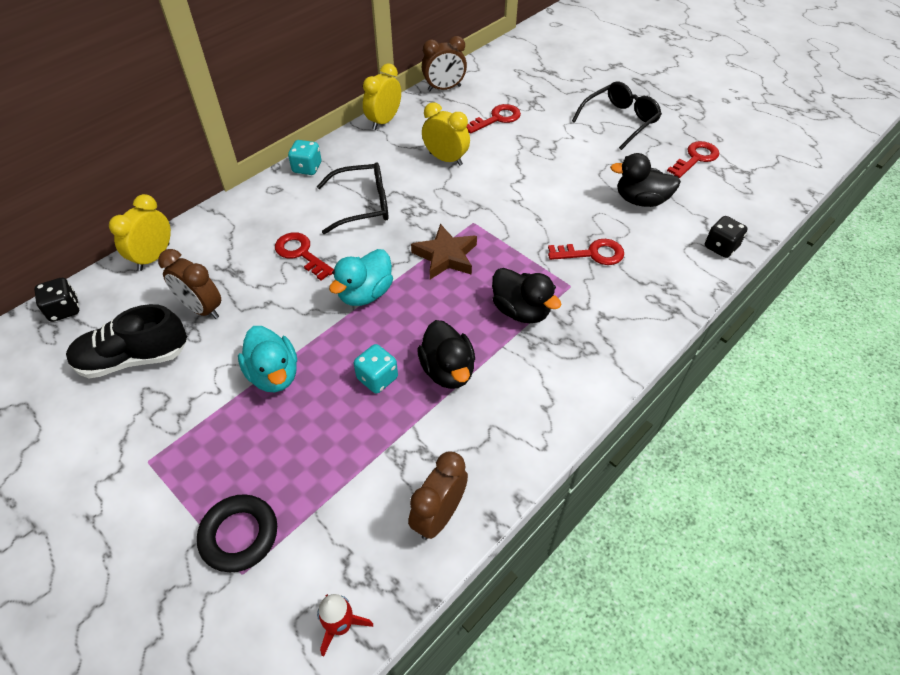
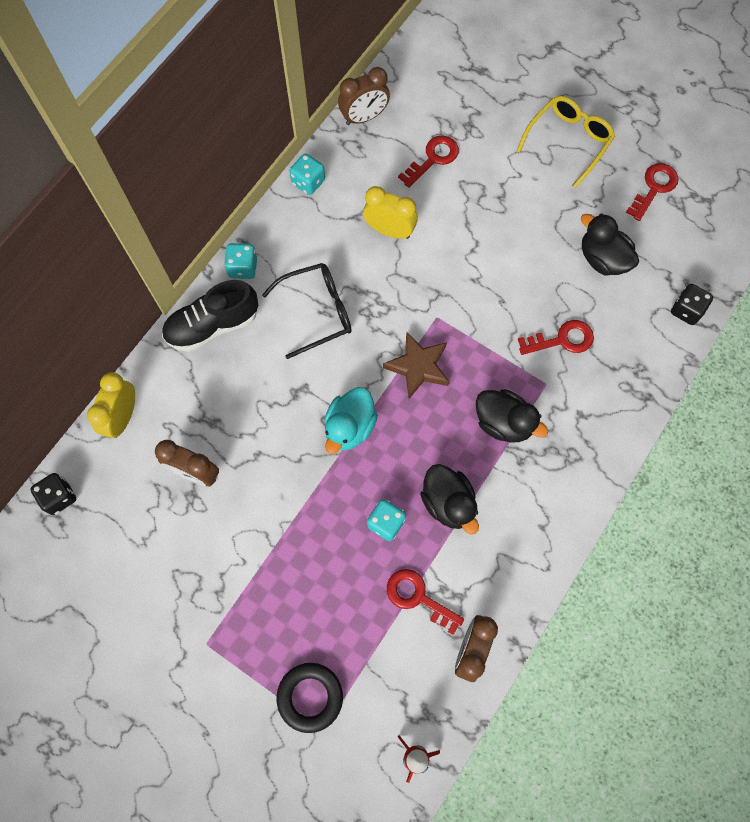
camera: 10 degrees left, 20 degrees up
(133, 358) = (151, 541): black shoe -> black shoe (212, 325)
(274, 374) = (289, 535): turquoise duck -> none
(301, 254) = (272, 388): red key -> red key (418, 597)
(384, 121) = (308, 182): yellow clock -> turquoise dice
(620, 121) = (568, 141): black glasses -> yellow glasses
(641, 200) = (602, 259): black duck -> black duck turned 45 degrees clockwise

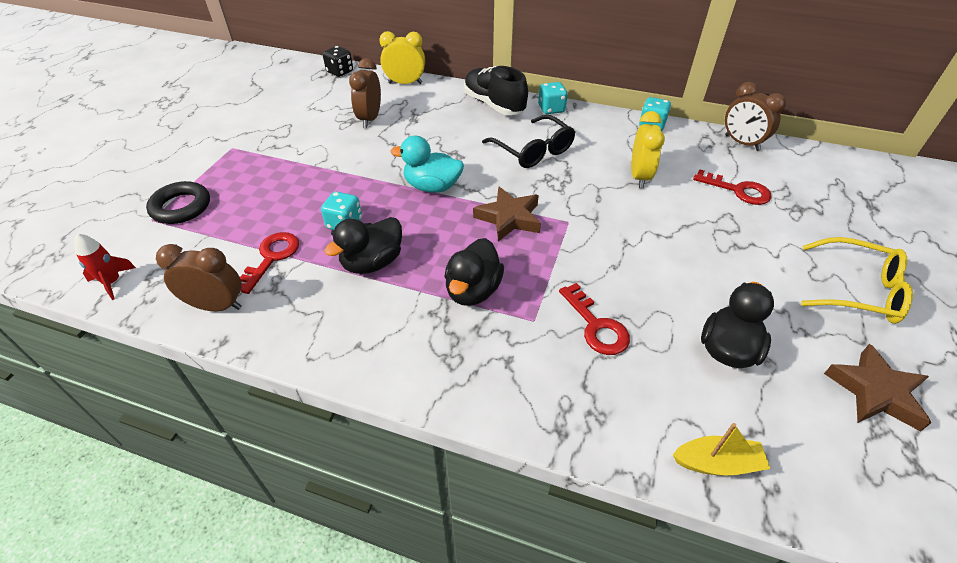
camera: 75 degrees right, 25 degrees down
(654, 188) = (875, 392): red key -> brown star
(686, 310) = (717, 463): black dice -> yellow boat

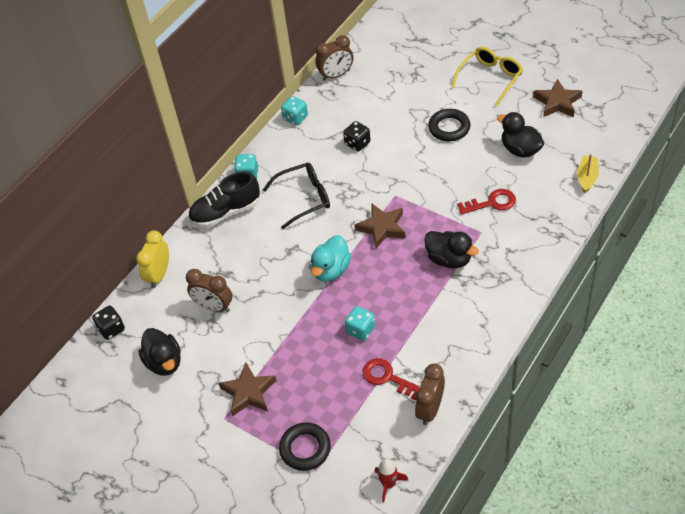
camera: 70 degrees left, 5 degrees up
(261, 157) = (248, 392): none -> brown star
(372, 263) = (408, 314): black duck -> black duck (164, 362)
(639, 177) = (357, 143): yellow clock -> black dice
(720, 257) = (449, 128): none -> black ring
(737, 190) = (388, 97): red key -> none

